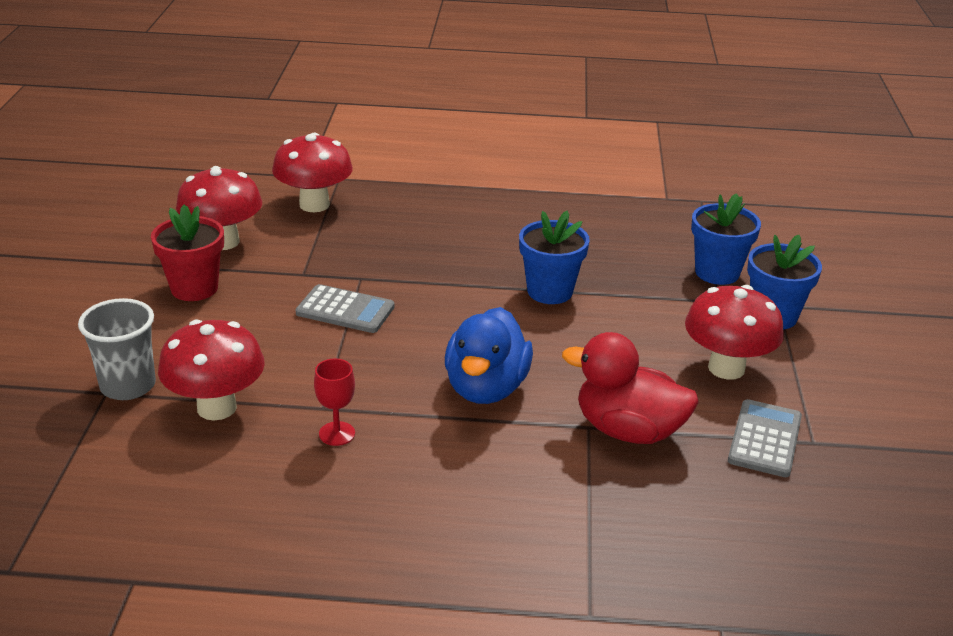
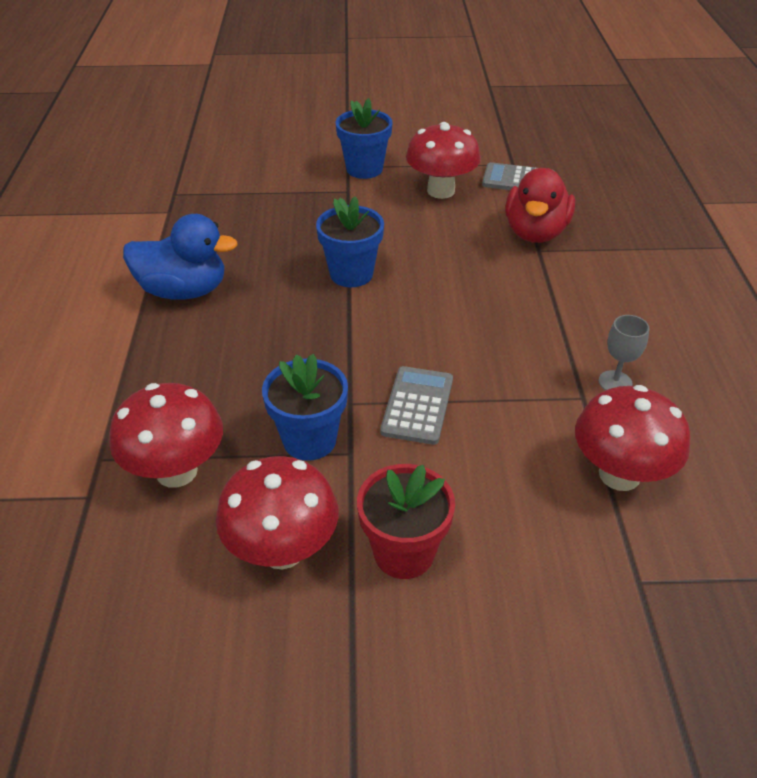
camera: 95 degrees left, 10 degrees up
(128, 386) = (619, 563): grey cup -> none
(337, 434) = (615, 382): red goblet -> grey goblet
(486, 388) = (512, 302): blue duck -> blue duck (184, 291)
(717, 272) = (303, 190): blue flower pot -> blue flower pot (309, 440)

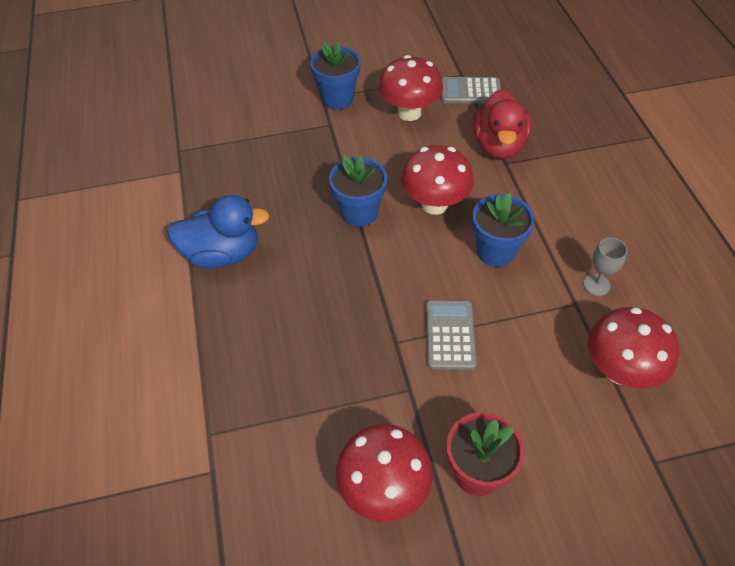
camera: 10 degrees left, 10 degrees up
(177, 471) = (276, 434): red mushroom -> red mushroom (434, 204)
(309, 440) = (374, 384): blue flower pot -> blue flower pot (495, 251)

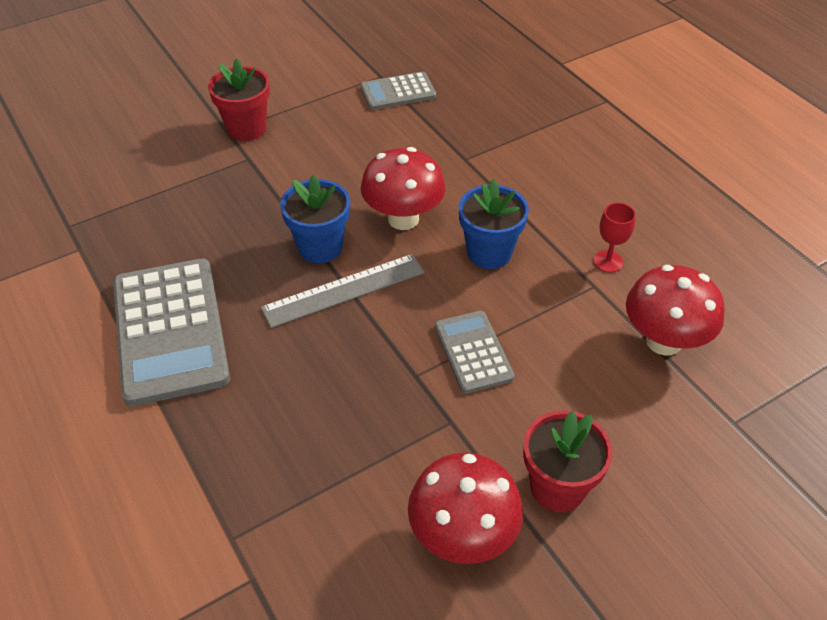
camera: 20 degrees left, 5 degrees down
(222, 254) = (170, 331): blue duck -> grey calculator
(337, 98) = (246, 128): blue flower pot -> red flower pot
(365, 254) = (344, 290): none -> grey ruler
(409, 113) = (337, 128): red mushroom -> none
(498, 145) = (450, 142): red duck -> none
(596, 285) = (608, 261): grey goblet -> red goblet

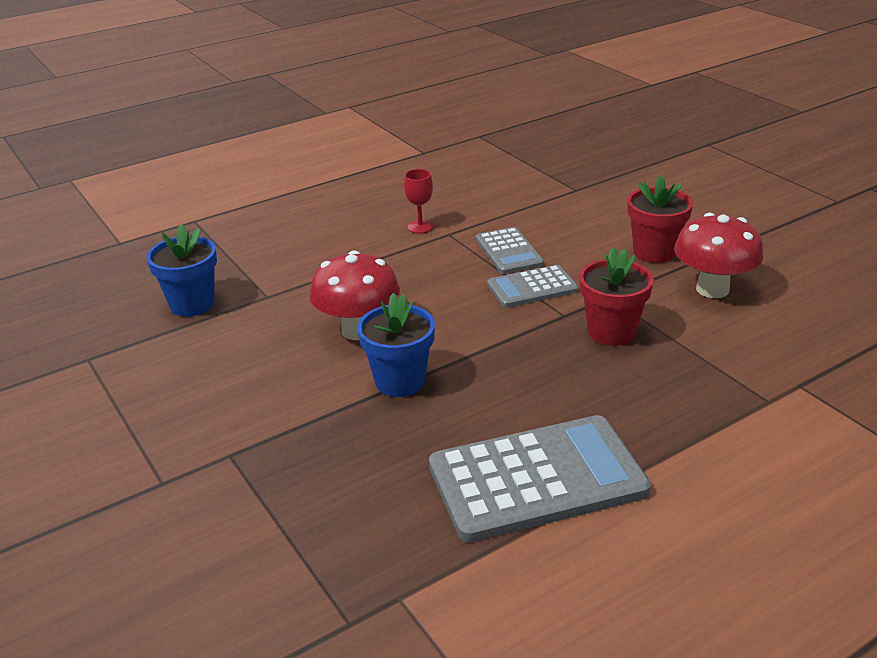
camera: 90 degrees left, 15 degrees down
(246, 128) = (163, 464): red flower pot -> red flower pot (611, 332)
(344, 290) = (463, 361): grey ruler -> none
(398, 92) = (129, 344): grey calculator -> grey calculator (509, 252)
(489, 253) = (409, 281): blue flower pot -> blue flower pot (192, 304)
(663, 341) = (506, 209): red mushroom -> none

